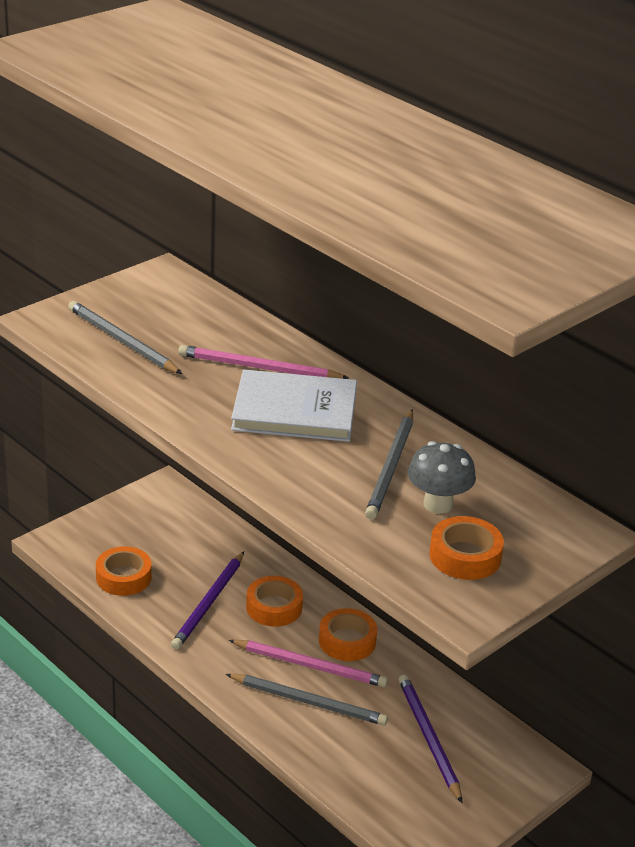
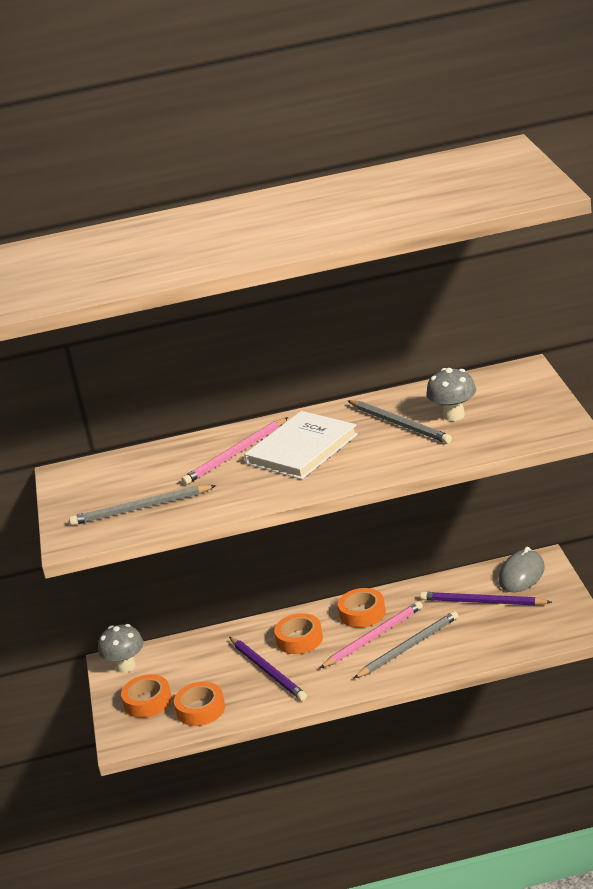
camera: 50 degrees left, 5 degrees down
(163, 498) = (126, 666): none -> grey mushroom
(465, 556) = (513, 417): orange tape -> orange tape (147, 701)
(504, 757) = (521, 575): none -> grey mouse

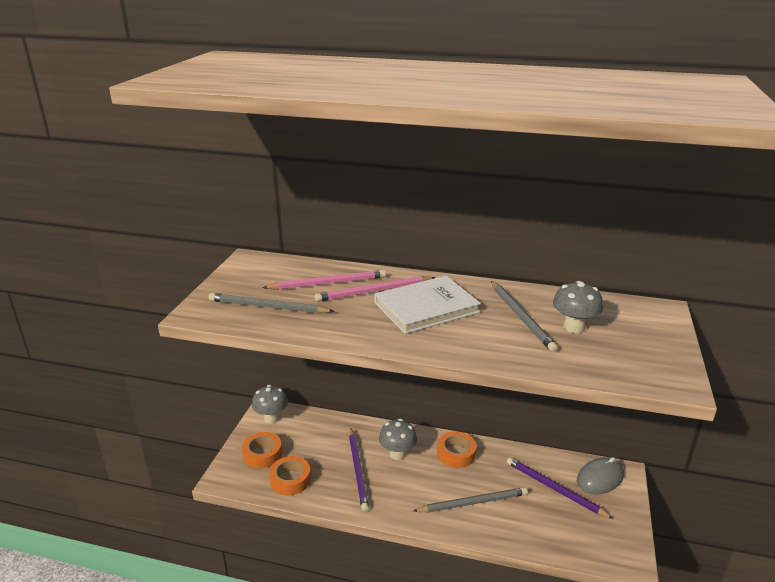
camera: 20 degrees right, 0 degrees up
(299, 639) = (397, 454): orange tape -> grey mushroom
(374, 637) = (452, 479): pink pencil -> pink pencil (328, 283)

